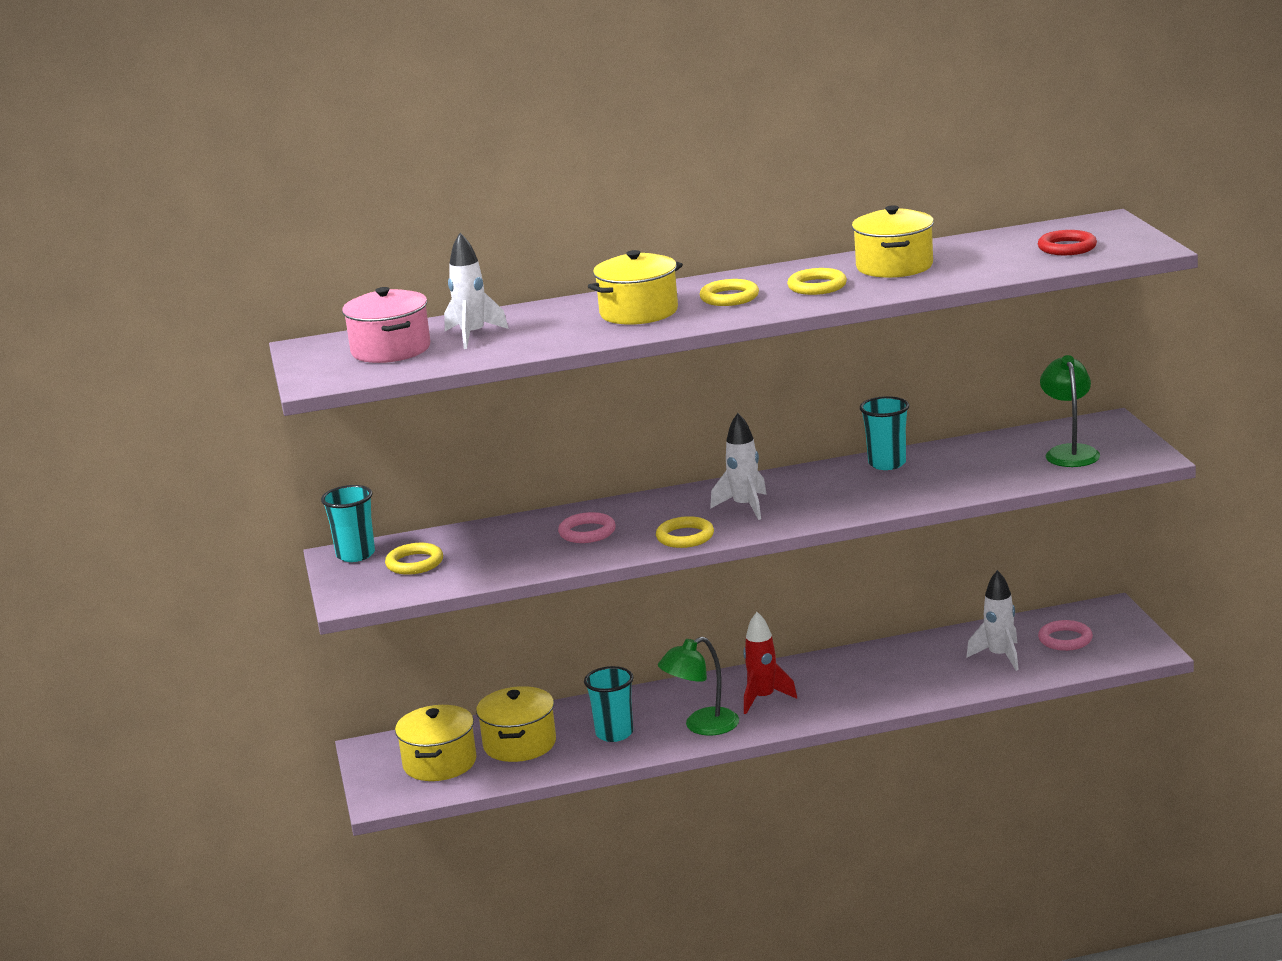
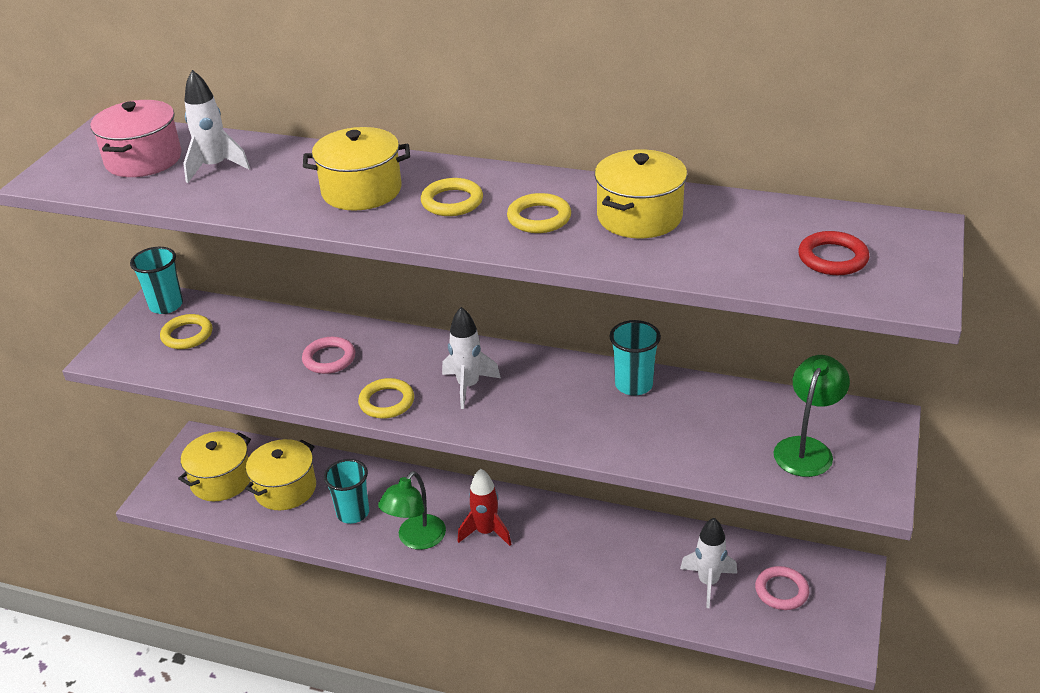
camera: 30 degrees right, 15 degrees up
(702, 726) = (416, 539): green lamp -> green lamp turned 60 degrees counterclockwise

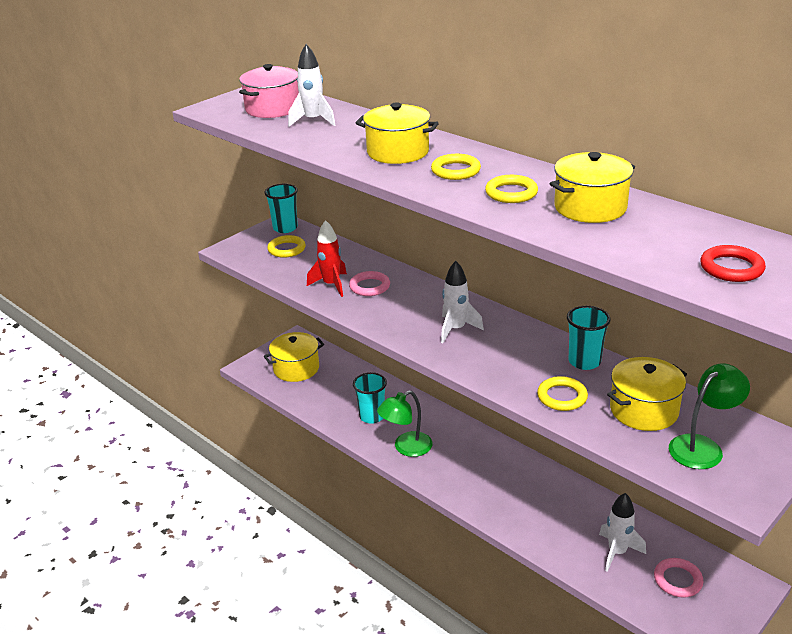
camera: 25 degrees right, 5 degrees down
(285, 489) = (335, 386): yellow pot -> yellow pot (644, 410)
(386, 402) = (391, 324): yellow ring -> yellow ring (562, 397)
(486, 532) = (460, 459): red rocket -> red rocket (331, 285)

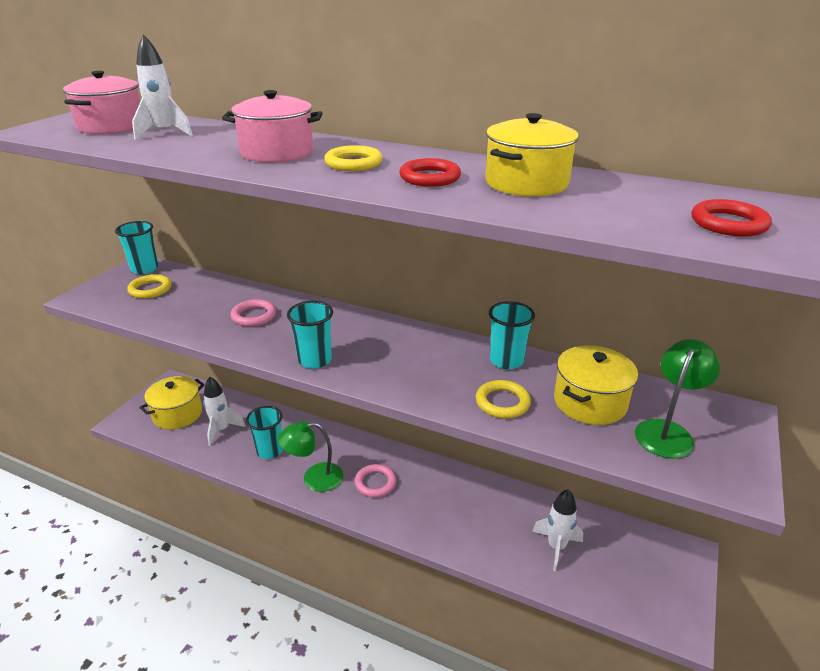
camera: 20 degrees left, 0 degrees up
(331, 285) = (210, 320): red rocket -> none
(398, 152) = (277, 152): yellow pot -> pink pot
(406, 448) = (314, 478): green lamp -> green lamp turned 45 degrees clockwise
(411, 334) = (315, 360): none -> turquoise cup
(456, 329) = (362, 347): white rocket -> white rocket (221, 430)
(511, 193) = (430, 177): yellow ring -> red ring
(677, 580) = (622, 563): pink ring -> pink ring (375, 483)

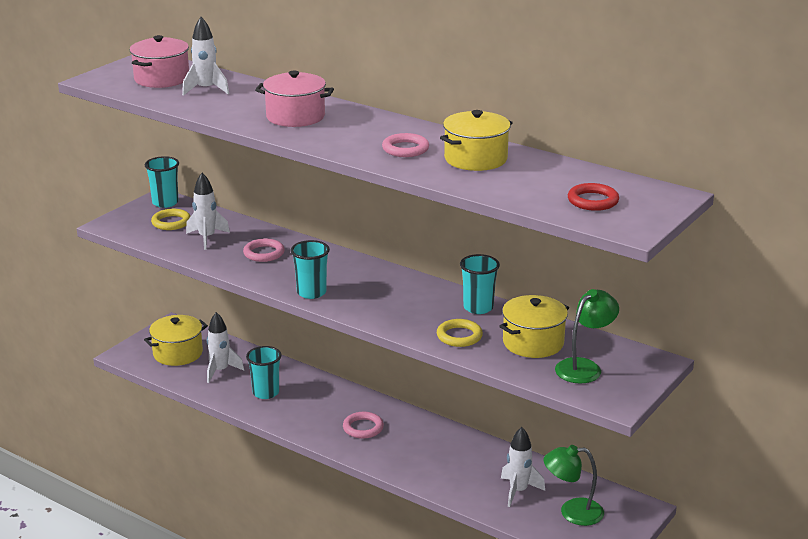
camera: 10 degrees right, 5 degrees down
(189, 304) = (207, 238): none -> white rocket
(314, 478) = (305, 418): green lamp -> green lamp (572, 512)
(353, 163) = (352, 131): yellow ring -> none
(430, 177) = (405, 149): red ring -> pink ring

